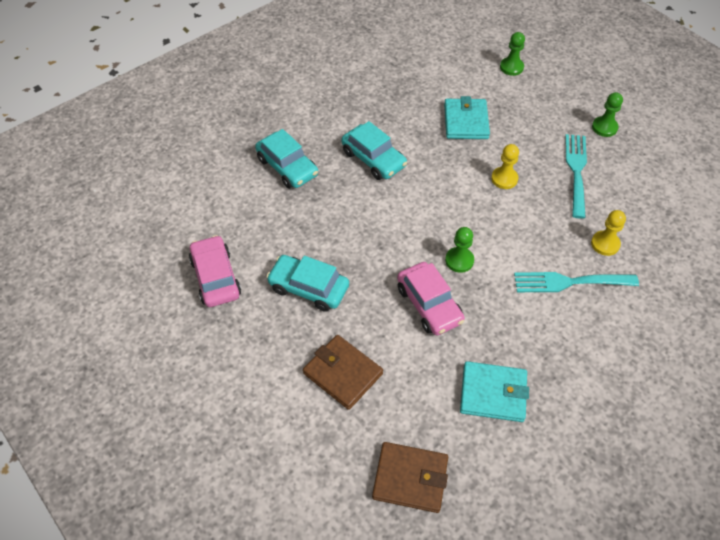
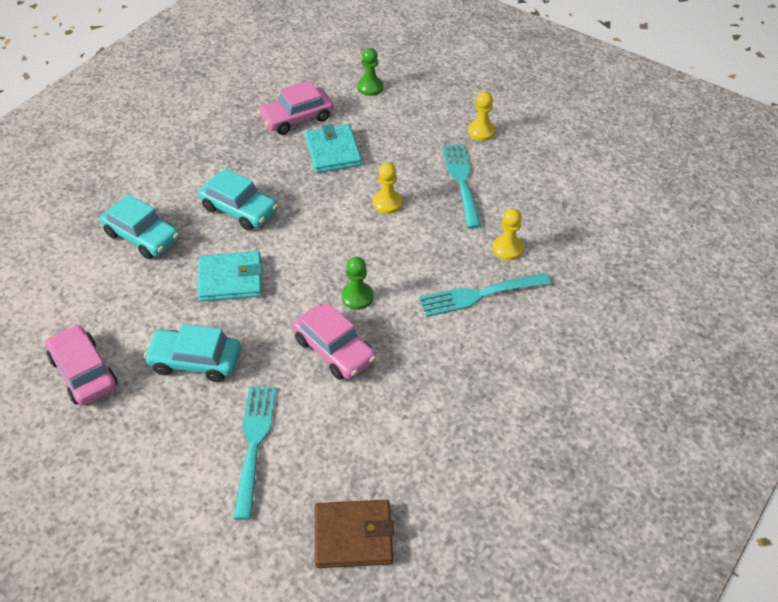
camera: 15 degrees left, 5 degrees down
(343, 373) = (254, 443): brown wallet -> turquoise fork
(440, 84) = (297, 118): none -> pink car
(493, 393) = (423, 426): turquoise wallet -> turquoise wallet (231, 279)
(604, 127) = (481, 131): green pawn -> yellow pawn

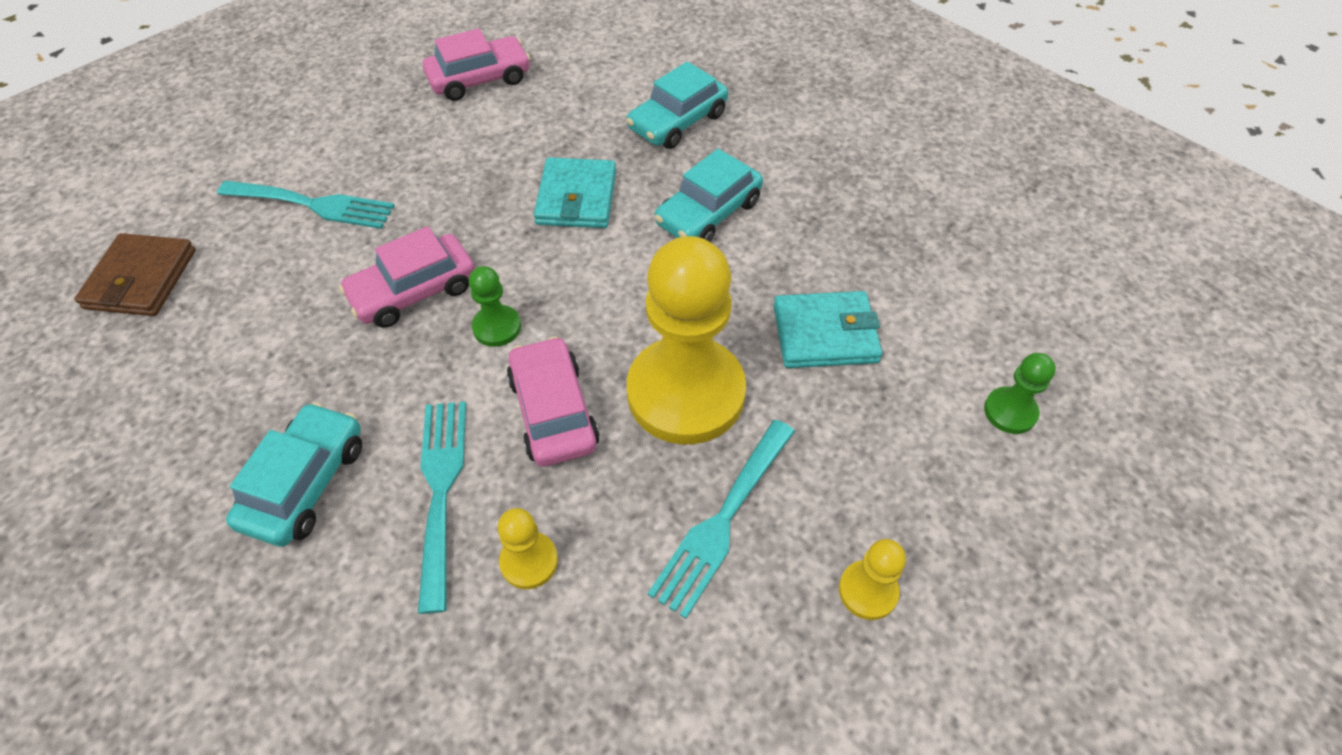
camera: 100 degrees right, 5 degrees up
(195, 361) = (456, 161): turquoise car -> turquoise car (305, 483)
(297, 118) = (916, 294): pink car -> pink car (553, 411)
(387, 203) = (686, 393): yellow pawn -> yellow pawn, size x2.34
(461, 181) = (722, 521): turquoise fork -> turquoise fork turned 120 degrees clockwise

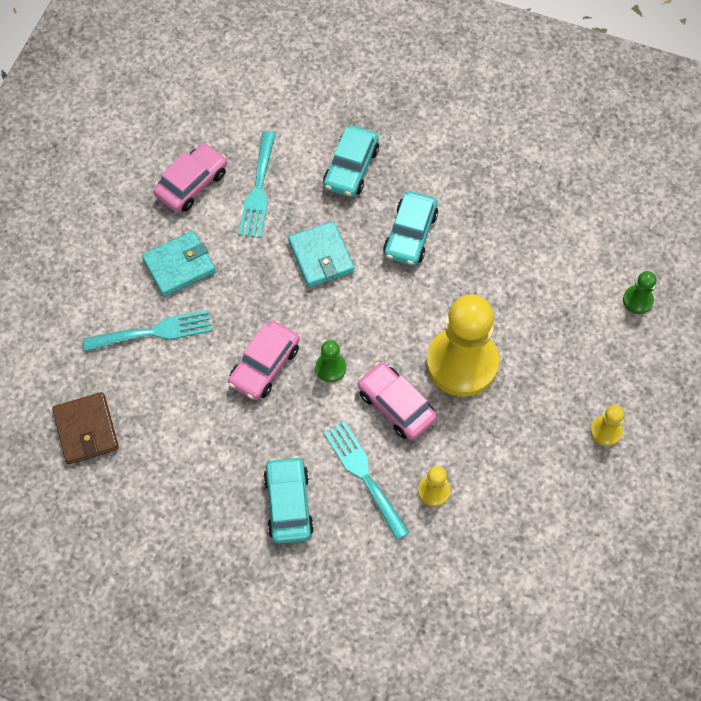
camera: 25 degrees left, 10 degrees up
(722, 521) = (519, 427): turquoise fork -> turquoise fork (258, 189)
(825, 334) = (520, 292): turquoise wallet -> turquoise wallet (179, 266)

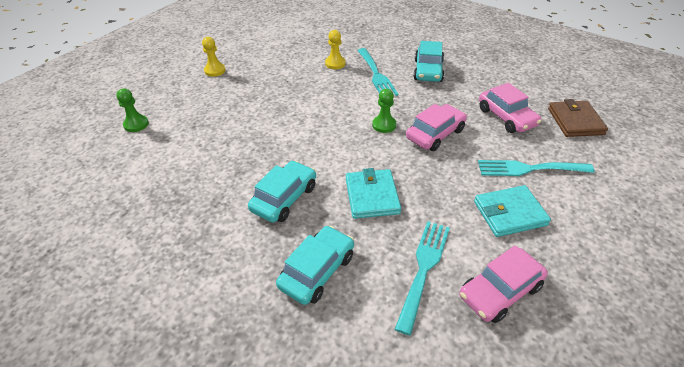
camera: 165 degrees left, 20 degrees down
(396, 405) = (343, 100): pink car -> pink car (506, 117)
(462, 363) = (286, 113): yellow pawn -> none

